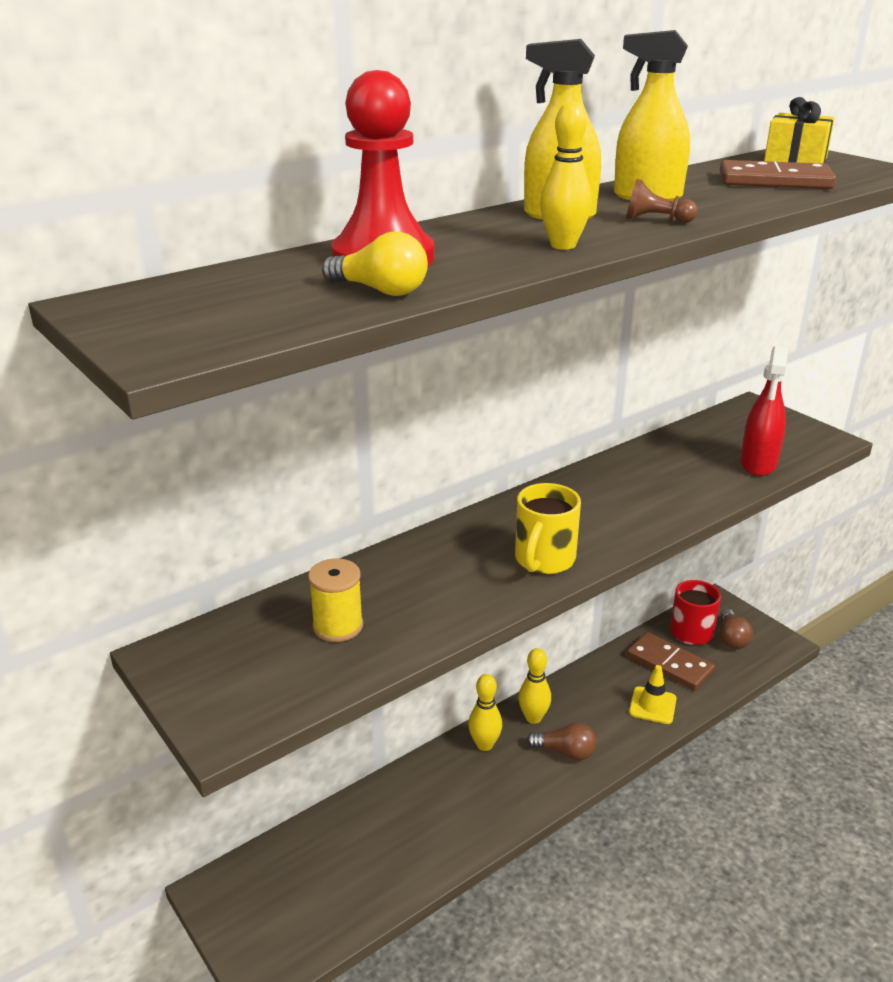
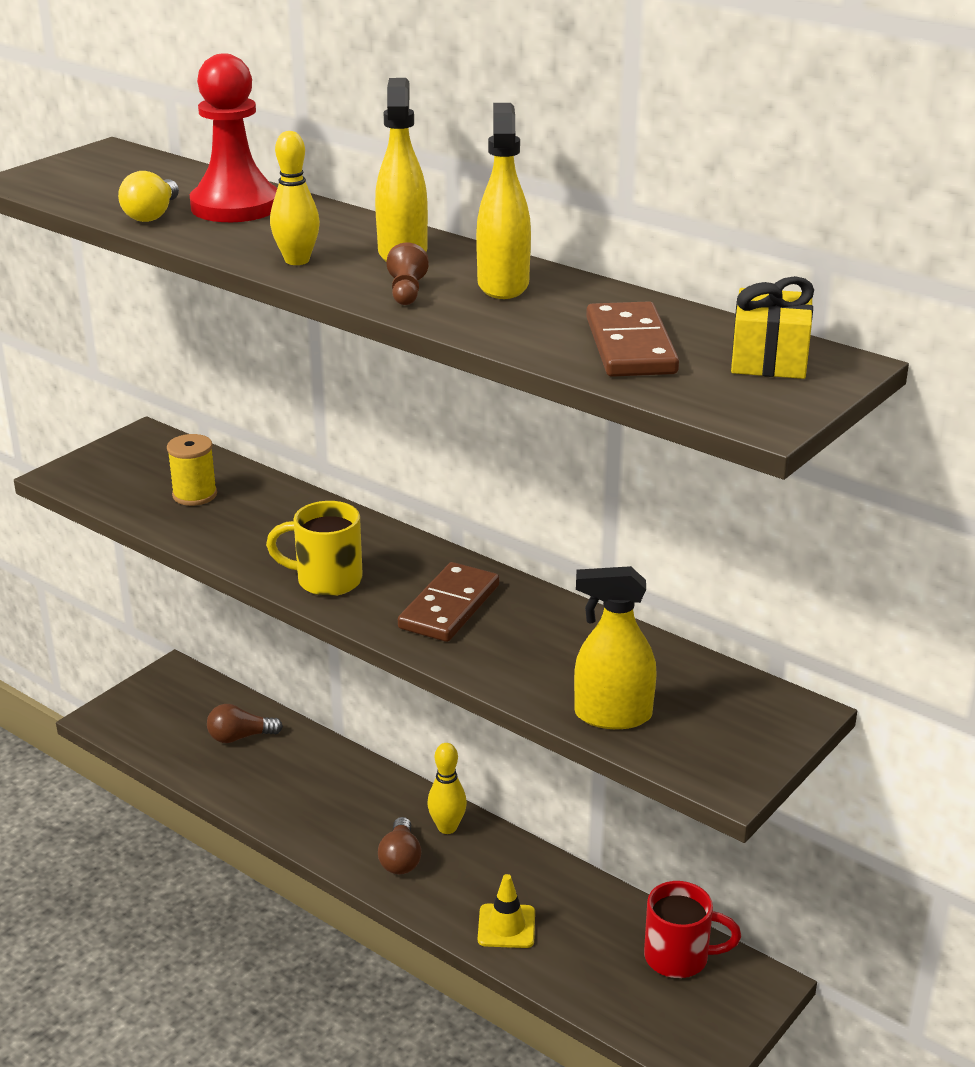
camera: 75 degrees right, 0 degrees up
(484, 744) = (392, 797): yellow bowling pin -> none
(669, 664) = (595, 938): brown domino -> brown domino (449, 607)
(731, 638) = (683, 1001): brown light bulb -> brown light bulb (240, 737)
(758, 464) = (612, 715): red spray bottle -> yellow spray bottle

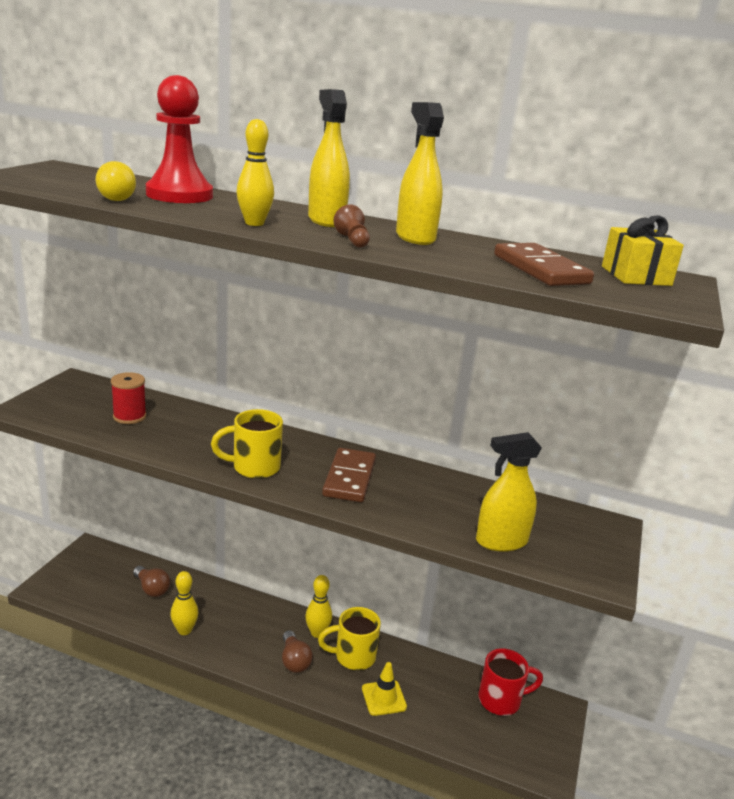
camera: 20 degrees left, 5 degrees down
(194, 495) = (129, 417): yellow spool -> red spool
(240, 737) = (151, 588): brown light bulb -> brown light bulb turned 105 degrees counterclockwise
(266, 798) = (184, 630): none -> yellow bowling pin
(486, 866) = (353, 656): none -> yellow mug

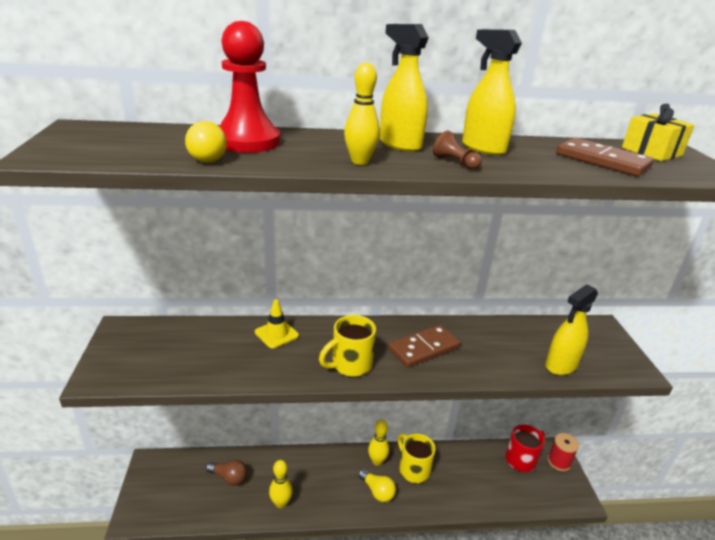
camera: 25 degrees left, 5 degrees up
(129, 417) = (205, 351): red spool -> red spool (559, 462)
(294, 660) = (377, 491): brown light bulb -> yellow light bulb
(349, 478) = (423, 348): brown domino -> brown domino turned 75 degrees clockwise
(353, 656) = (413, 469): yellow mug -> yellow mug turned 90 degrees clockwise
(384, 698) = (454, 492): yellow traffic cone -> yellow traffic cone (276, 334)

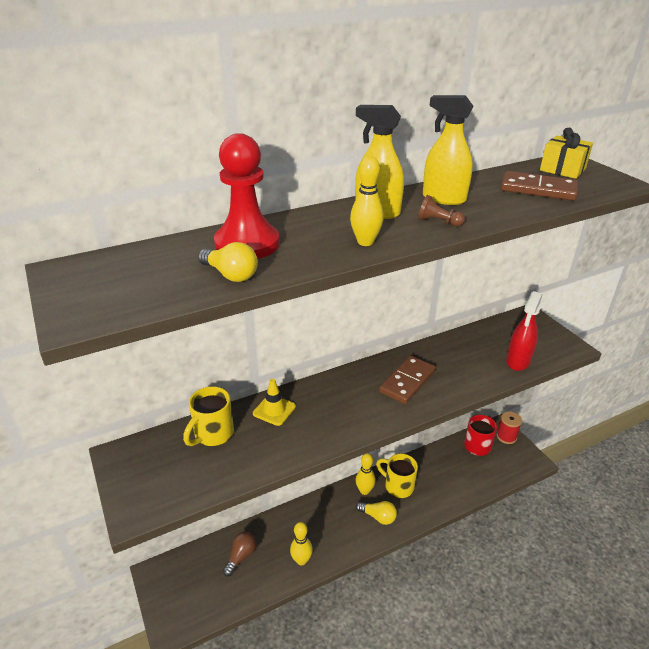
camera: 20 degrees left, 5 degrees up
(229, 477) = (241, 556): brown light bulb -> brown light bulb turned 60 degrees counterclockwise
(350, 365) = (357, 418): yellow mug -> yellow mug (213, 434)
(561, 365) = (518, 361): yellow spray bottle -> red spray bottle

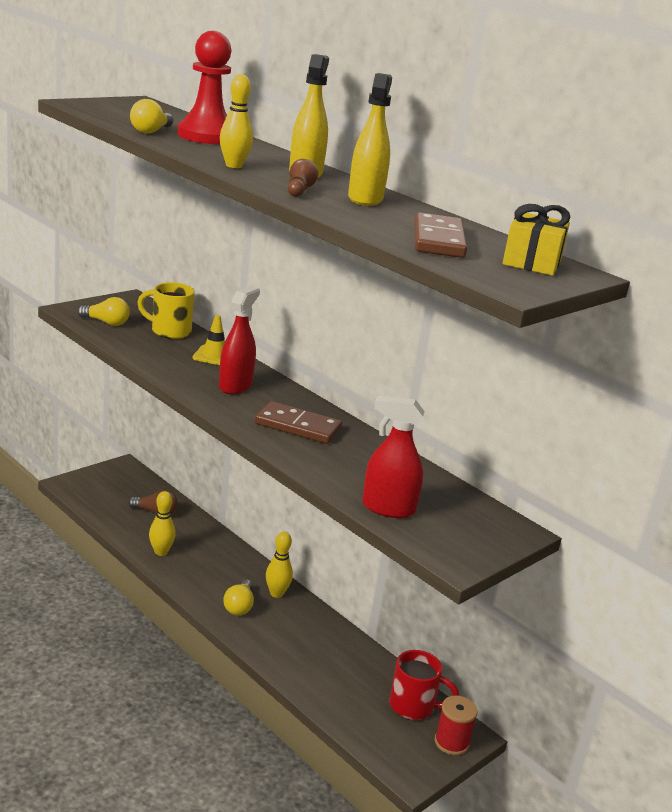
camera: 70 degrees right, 10 degrees down
(179, 483) = (106, 322): none -> yellow light bulb
(336, 405) = (235, 386): none -> red spray bottle
(398, 486) = (296, 622): yellow mug -> none

